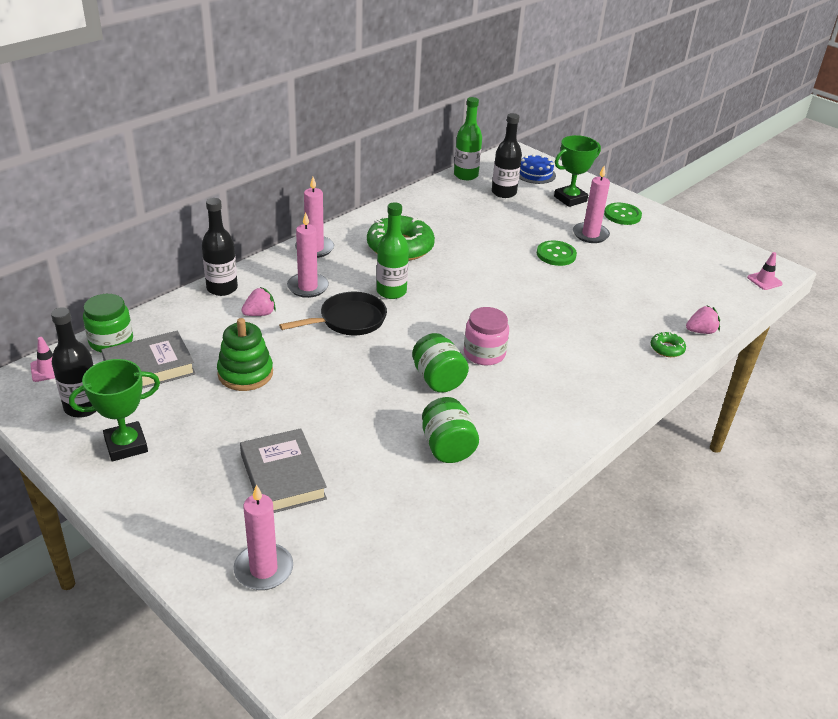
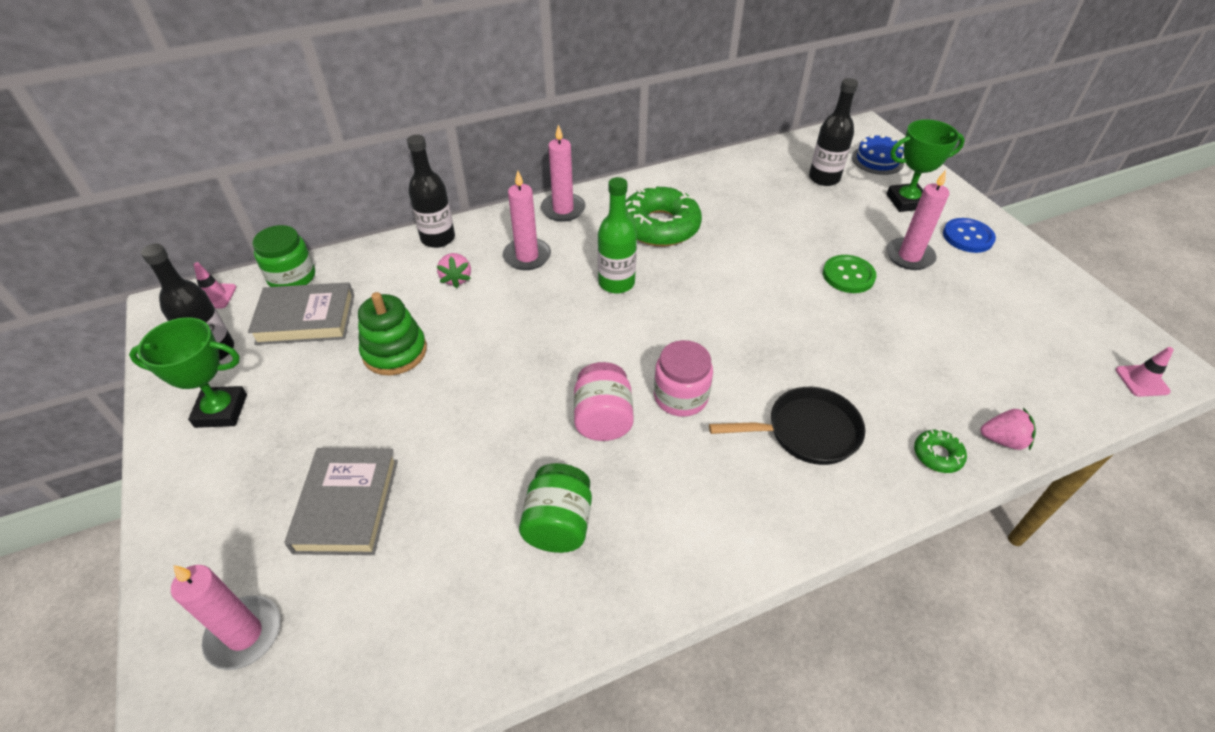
camera: 25 degrees right, 10 degrees up
(260, 314) = (456, 279): pink strawberry -> pink strawberry turned 90 degrees clockwise
(348, 320) = (546, 310): black pan -> black pan (806, 432)
(438, 379) = (603, 419): green jar -> pink jar
(466, 175) = (789, 148): green bottle -> none
(622, 215) = (967, 237): green button -> blue button

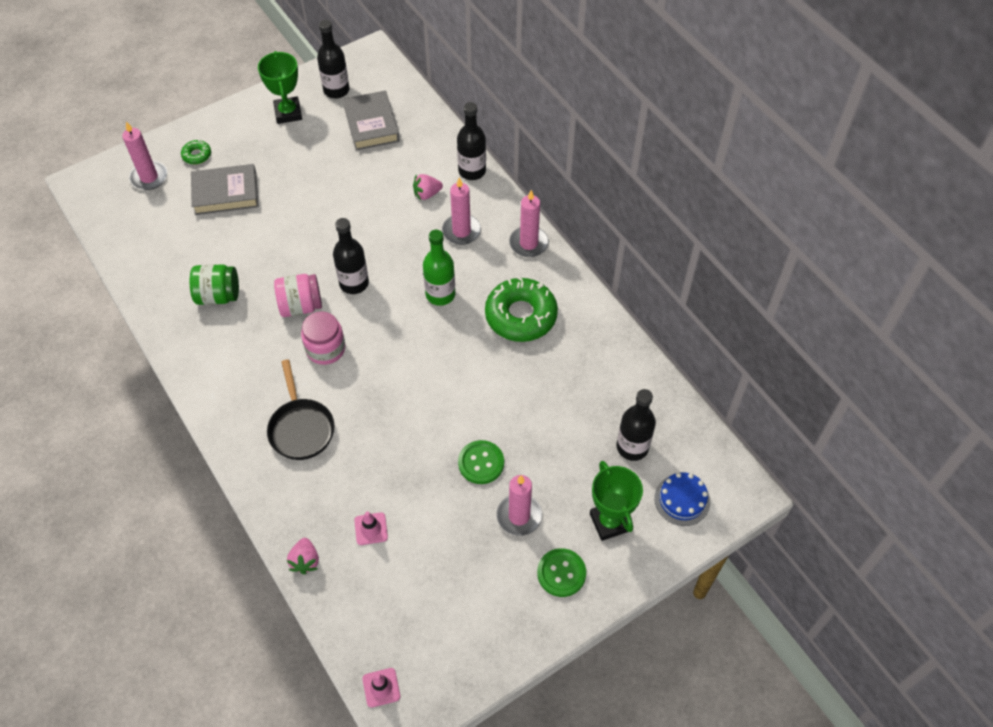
camera: 80 degrees right, 10 degrees up
(214, 296) = (385, 71): pink traffic cone -> pink traffic cone (371, 529)
(292, 277) = (411, 102): green jar -> none
(395, 352) = (347, 180): green stacking toy -> none
(578, 359) = (354, 283): none -> black bottle
(937, 455) = (287, 513): green donut -> green donut (197, 155)
(967, 237) = (561, 573): blue button -> green button

